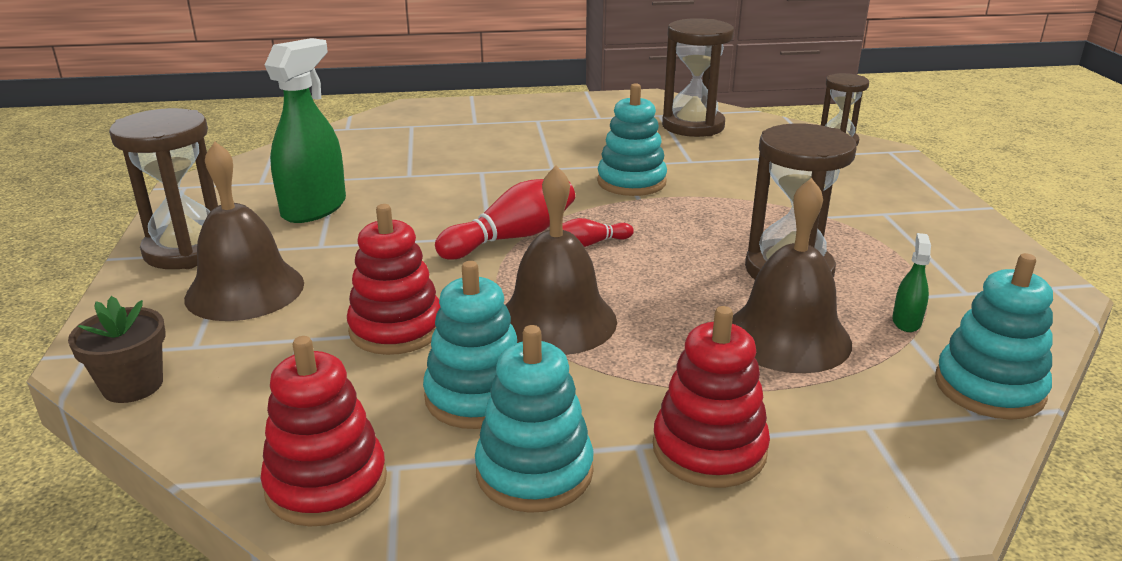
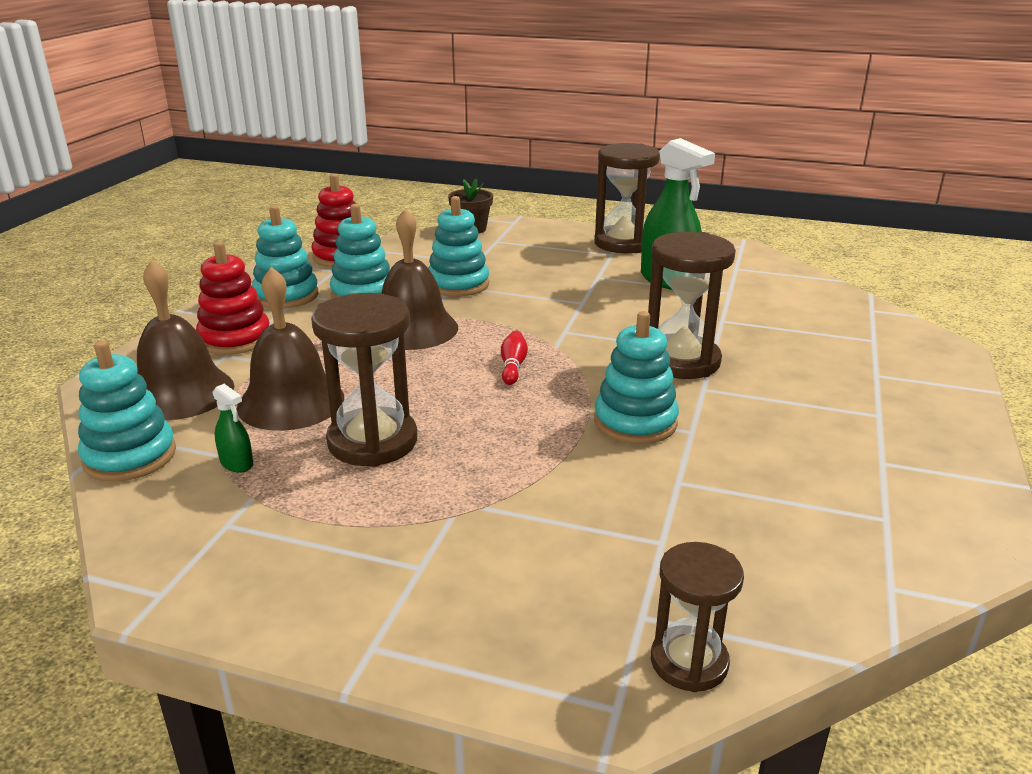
camera: 115 degrees right, 0 degrees up
(245, 290) = (550, 254): brown bell -> brown bell (180, 393)
(396, 329) = (458, 284): red stacking toy -> turquoise stacking toy
(512, 238) = (553, 338): red bowling pin -> none
(693, 126) = (819, 531): brown hourglass -> brown hourglass (681, 361)

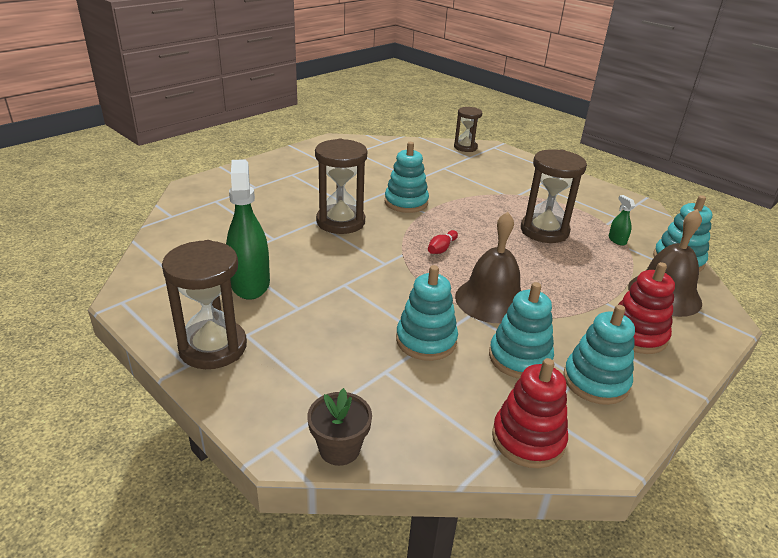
camera: 155 degrees left, 5 degrees up
(291, 402) = (589, 266): brown bell -> none

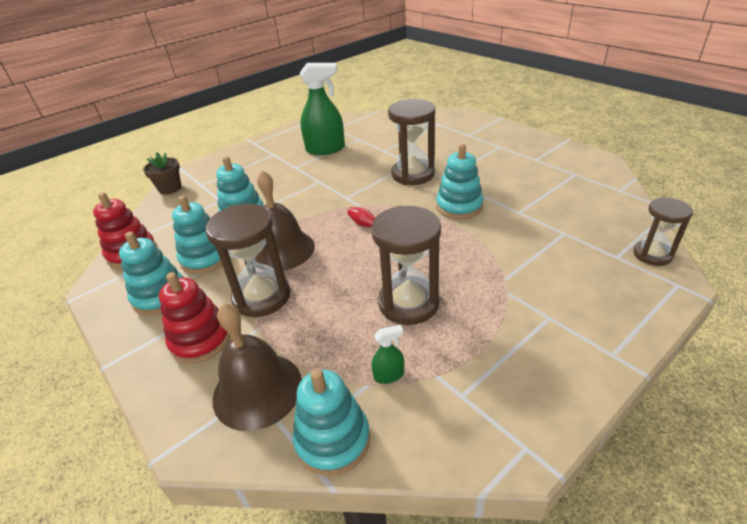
camera: 100 degrees right, 5 degrees up
(213, 347) = (265, 147): brown hourglass -> brown hourglass (262, 297)

